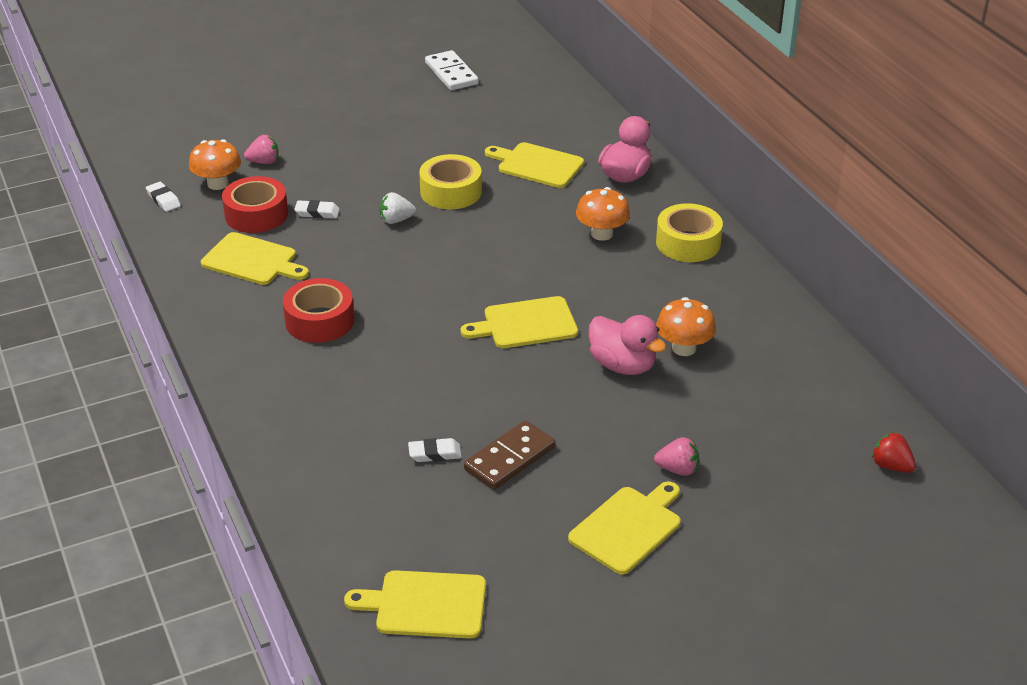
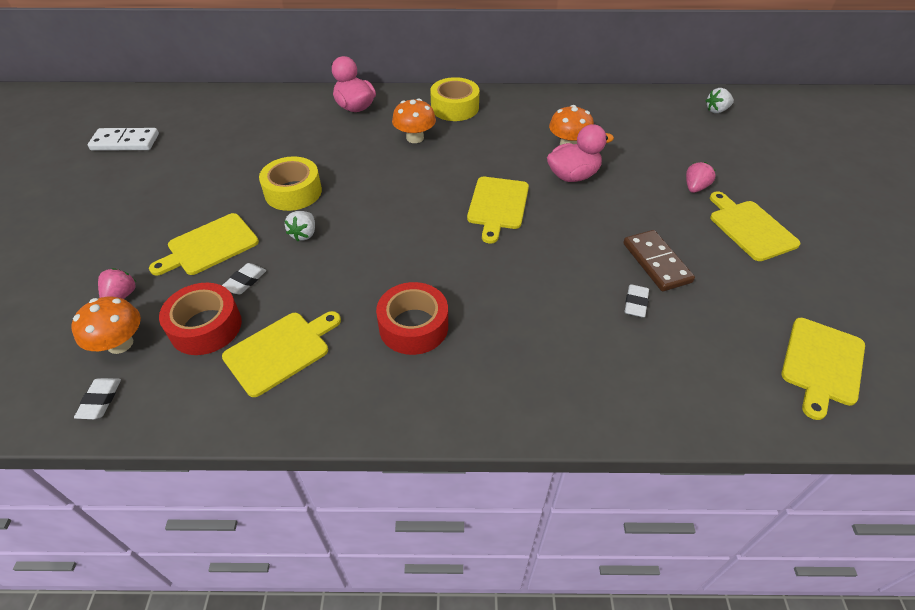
camera: 65 degrees left, 10 degrees up
(163, 200) = (100, 400): white eraser -> white eraser turned 75 degrees counterclockwise
(537, 165) = (301, 139): yellow cutting board -> yellow cutting board (209, 246)
(891, 466) = (717, 110): red strawberry -> white strawberry

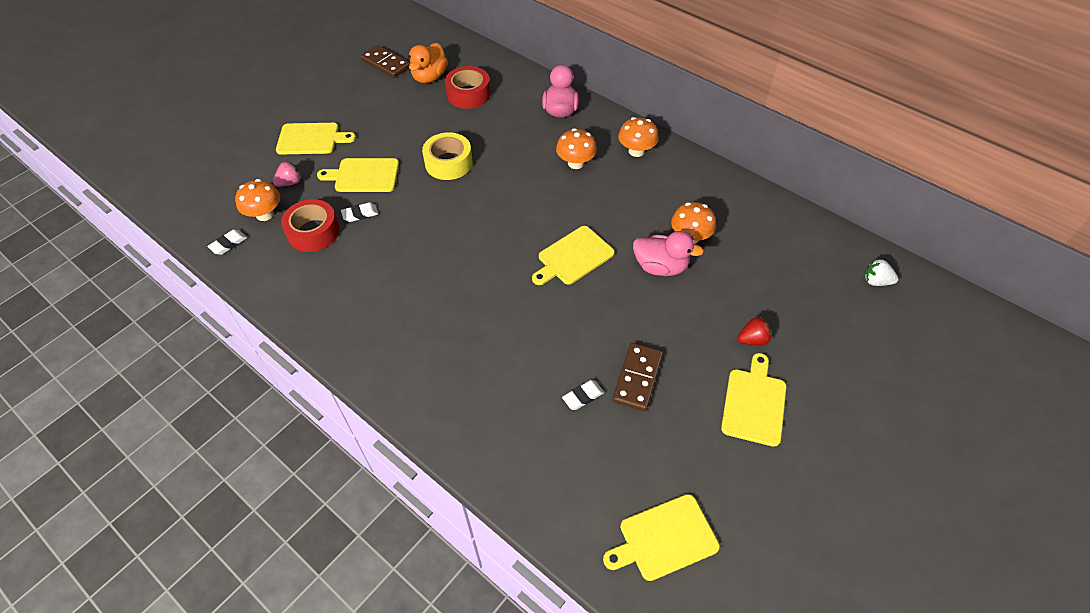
camera: 40 degrees right, 5 degrees up
(125, 142) = (386, 64): white domino -> brown domino
(190, 134) = (429, 77): none -> orange duck
(280, 351) = (336, 275): yellow cutting board -> yellow cutting board (311, 139)
(304, 234) = (424, 201): white strawberry -> none
(413, 326) = (422, 311): red tape -> red tape (468, 94)
(455, 107) = (636, 151): yellow tape -> orange mushroom
(695, 188) = (752, 339): pink strawberry -> red strawberry

